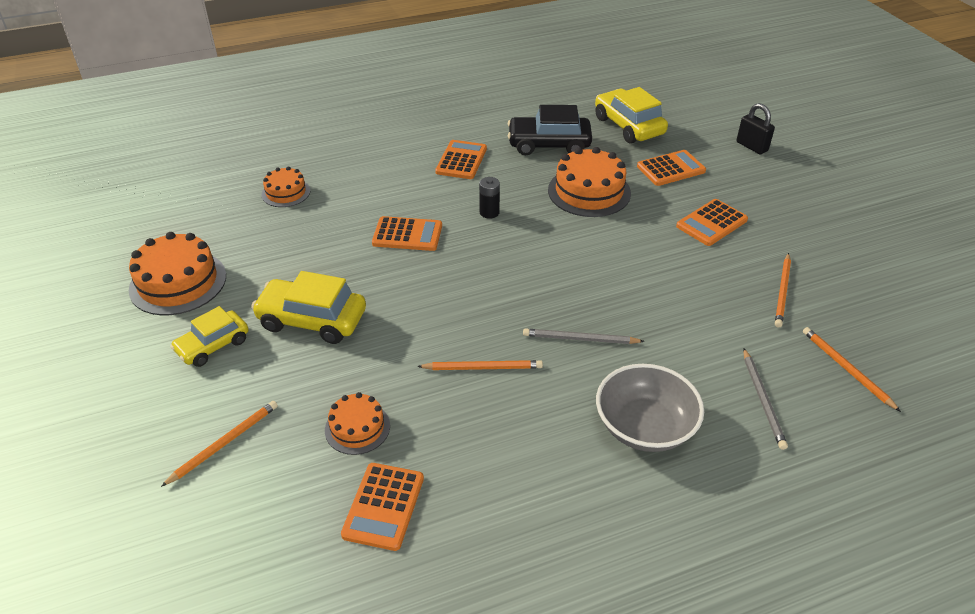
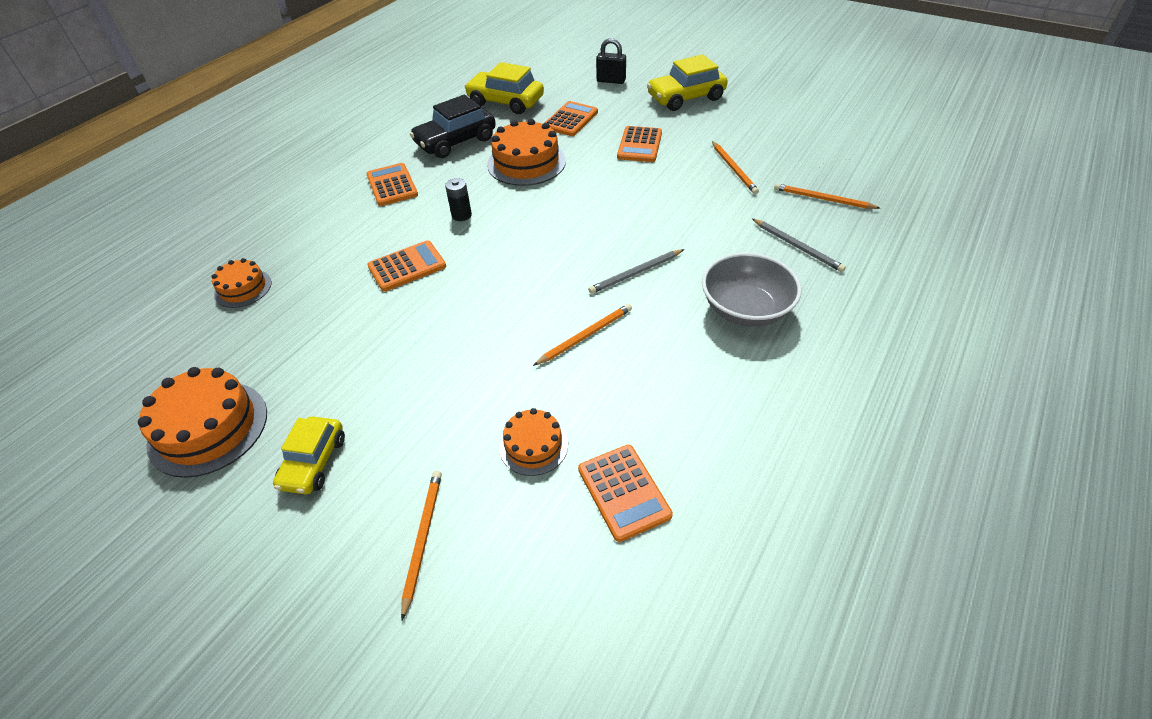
camera: 35 degrees left, 5 degrees up
(312, 320) = (393, 383): yellow car -> yellow car (686, 98)

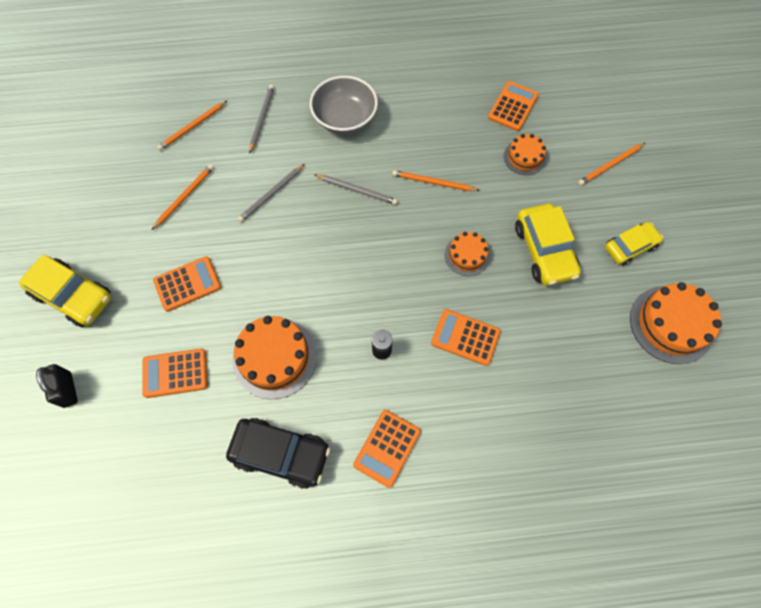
camera: 130 degrees left, 20 degrees up
(243, 288) = (583, 437): orange cake -> orange cake (467, 255)
(505, 102) = (174, 468): yellow car -> yellow car (544, 250)
(687, 217) = (271, 194): none -> grey pencil
(822, 199) = (192, 127): orange pencil -> orange pencil turned 60 degrees clockwise

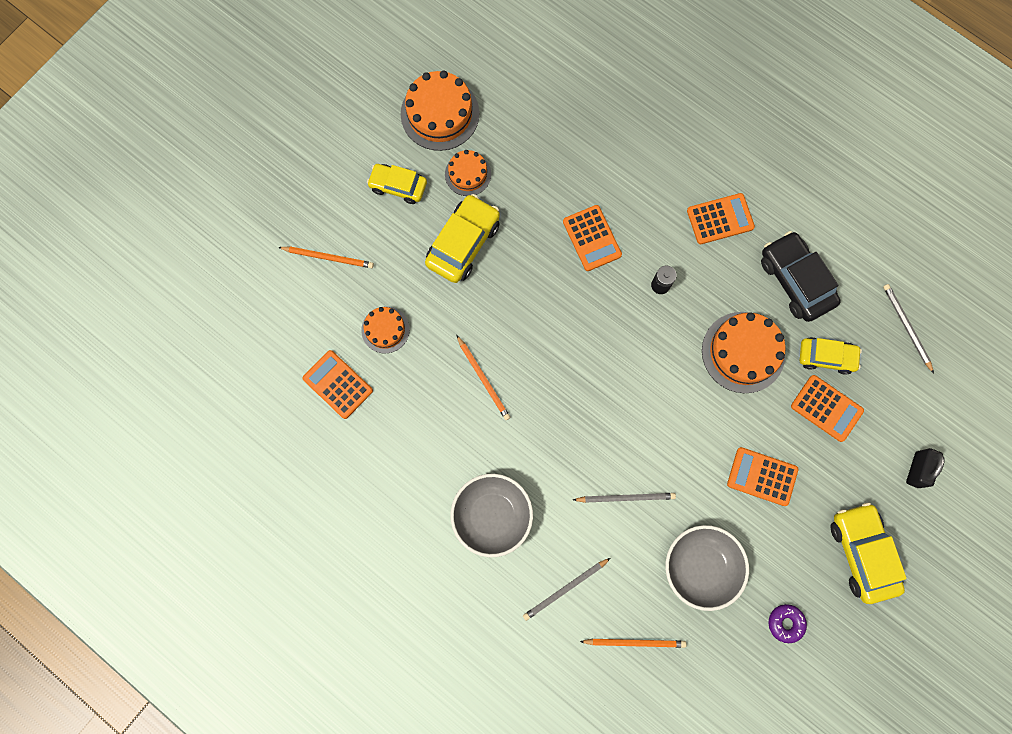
camera: 135 degrees left, 10 degrees up
(99, 211) = (785, 623): none -> purple donut
(185, 197) = (701, 567): orange pencil -> grey bowl
(205, 413) = (826, 357): none -> yellow car
(357, 190) = (552, 432): grey pencil -> grey pencil (906, 327)
(467, 255) = (524, 294): orange cake -> orange cake (468, 174)
(513, 106) = (338, 384): orange calculator -> orange calculator turned 60 degrees clockwise

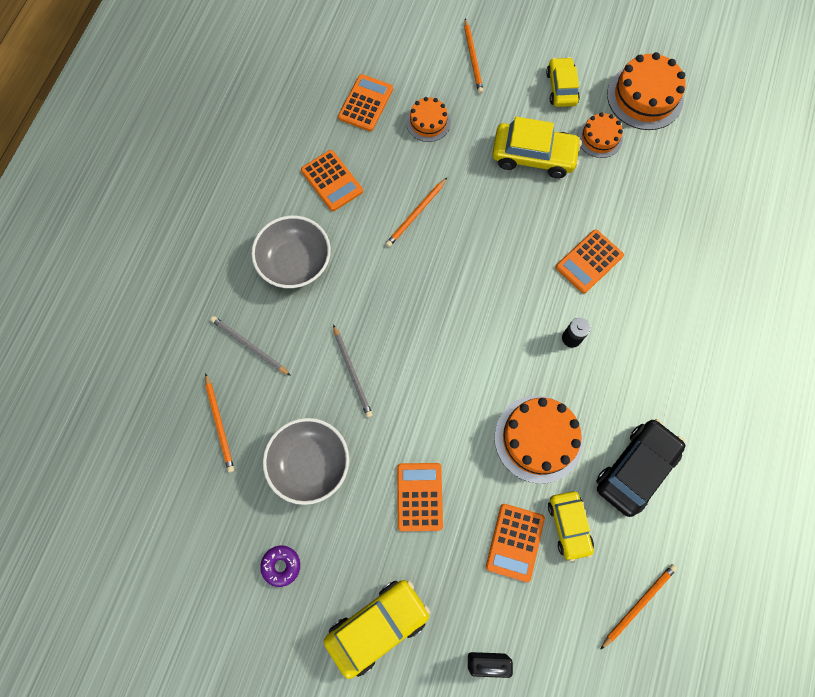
camera: 70 degrees right, 5 degrees down
(720, 219) = (665, 373): orange calculator -> orange calculator (332, 181)
(906, 327) = (638, 604): grey pencil -> orange pencil

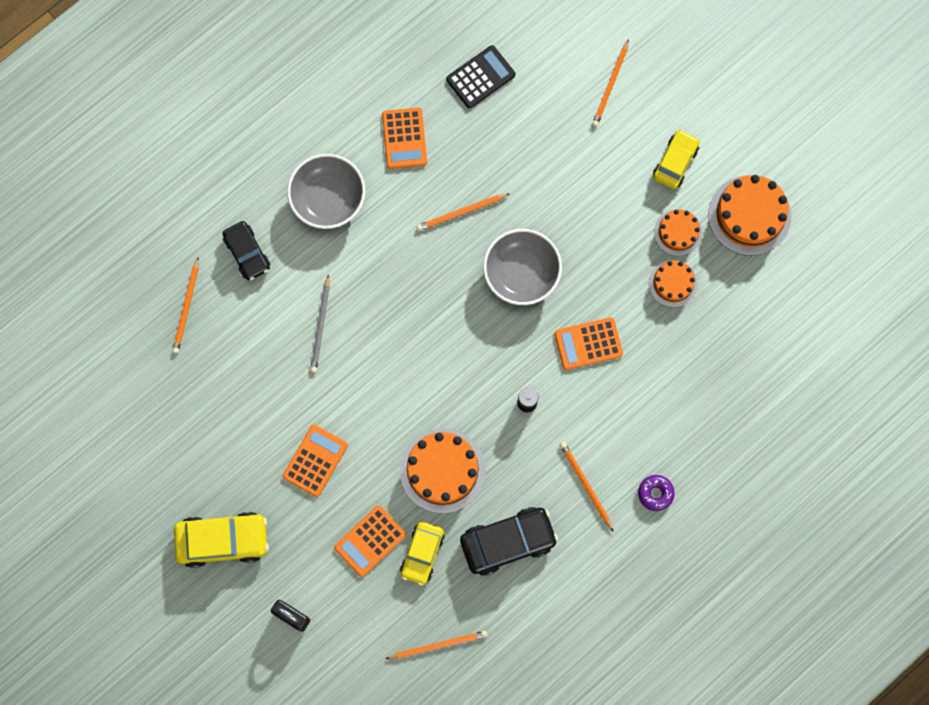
camera: 30 degrees right, 5 degrees up
(249, 346) = (247, 253): grey pencil -> black car
(281, 565) = (174, 451): purple donut -> purple donut (655, 493)
(310, 464) = (242, 383): grey bowl -> grey bowl (521, 273)
(365, 103) = (480, 77): orange calculator -> black calculator
(428, 122) = (527, 128): orange cake -> orange cake (673, 283)
(533, 156) = (604, 216): yellow car -> none
(667, 380) = (585, 485): none -> orange pencil

